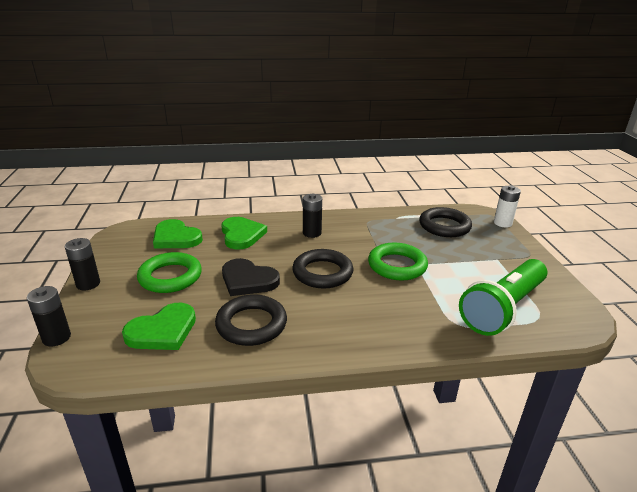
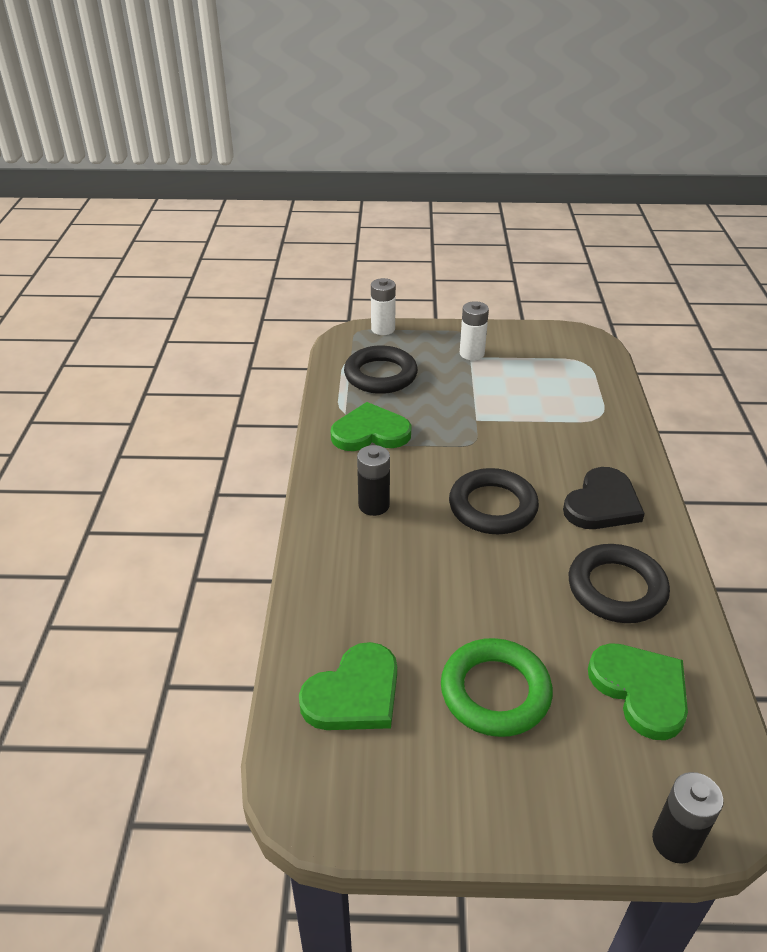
camera: 80 degrees left, 10 degrees up
(88, 284) = (514, 826): black battery -> none
(241, 235) = (362, 593): green heart -> green heart (370, 432)
(248, 280) = (509, 589): black heart -> black heart (602, 504)
(397, 265) = (479, 436): green ring -> none
(502, 259) = (472, 354): none -> white battery
(503, 308) = (570, 380): green flashlight -> none

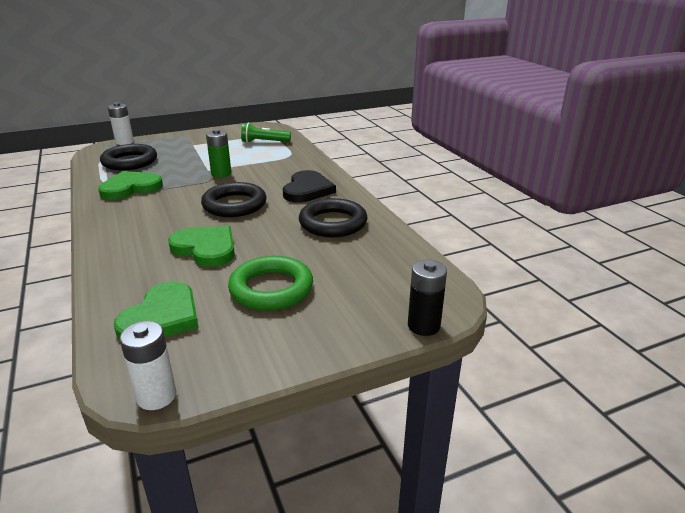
camera: 25 degrees left, 10 degrees down
(374, 505) = (145, 220): black battery -> none
(472, 354) = (193, 143): white battery -> white battery (156, 396)
(492, 433) = (221, 174): none -> green battery
(571, 375) = (264, 142): none -> green flashlight
(640, 690) = (369, 263): green heart -> green heart (206, 248)

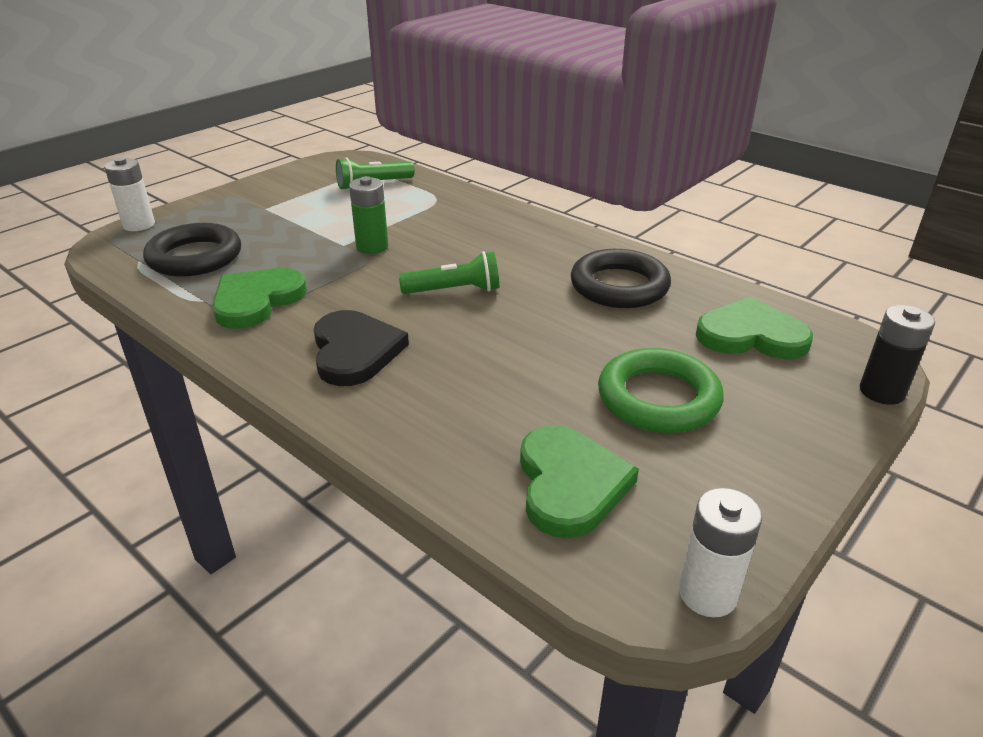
camera: 25 degrees left, 5 degrees up
(206, 248) = (499, 366): green heart -> green heart (751, 335)
(234, 205) = (454, 291): black ring -> green flashlight
(307, 190) = (527, 245): black heart -> black heart (355, 351)

